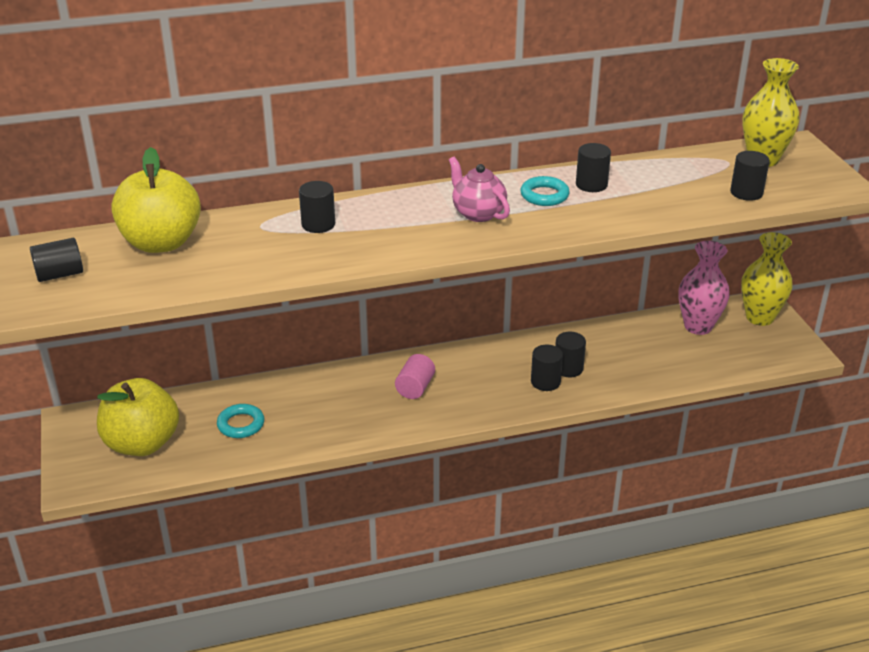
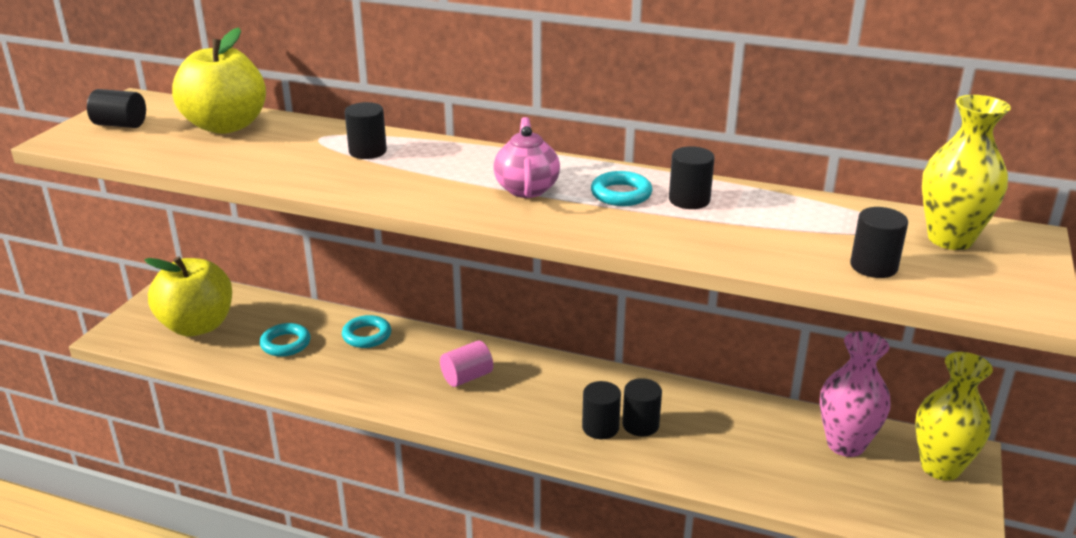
camera: 35 degrees right, 5 degrees down
(300, 390) = (367, 335): none -> turquoise ring

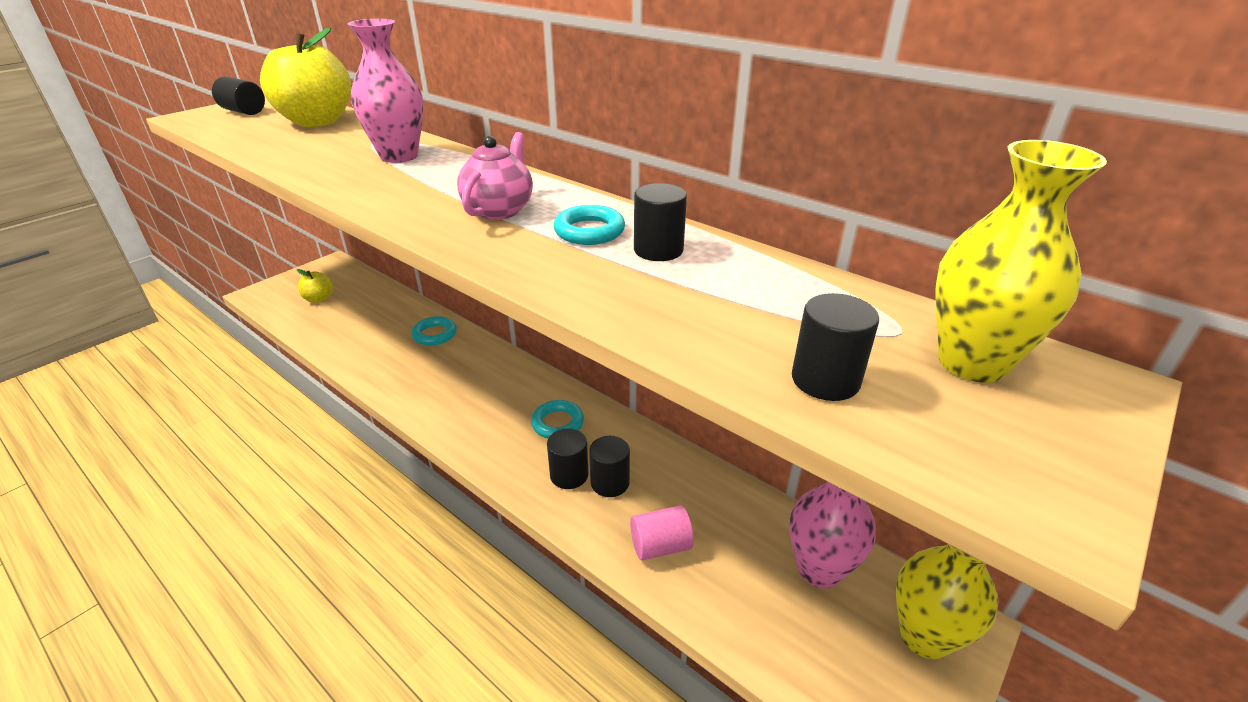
camera: 20 degrees right, 5 degrees up
(197, 326) = (319, 299): yellow apple -> yellow apple, size x0.48
(285, 344) = (368, 328): turquoise ring -> turquoise ring (557, 423)
(367, 151) = (399, 156): black cylinder -> pink vase
(467, 377) = (486, 392): pink cylinder -> pink cylinder (660, 546)

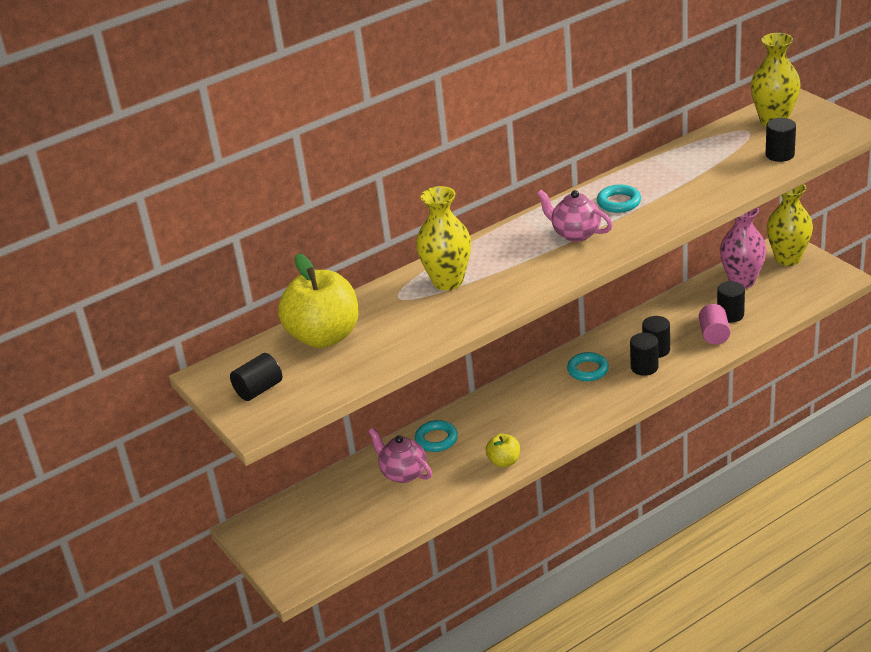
camera: 70 degrees left, 0 degrees up
(319, 299) = (329, 528): yellow apple -> yellow apple (504, 461)
(386, 324) = (403, 473): none -> pink teapot
(399, 156) = (448, 281): pink vase -> yellow vase
(658, 250) = (650, 182): black cylinder -> black cylinder (730, 315)

